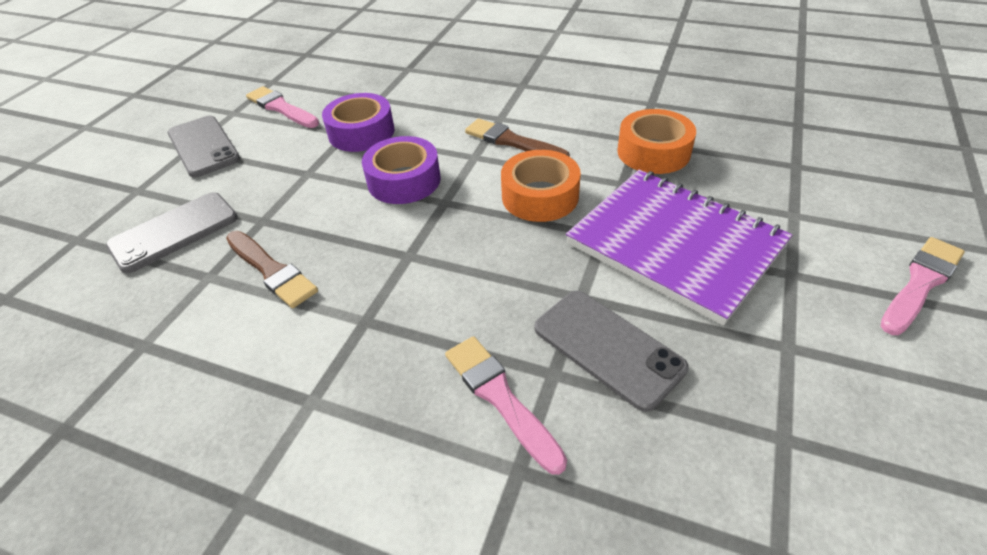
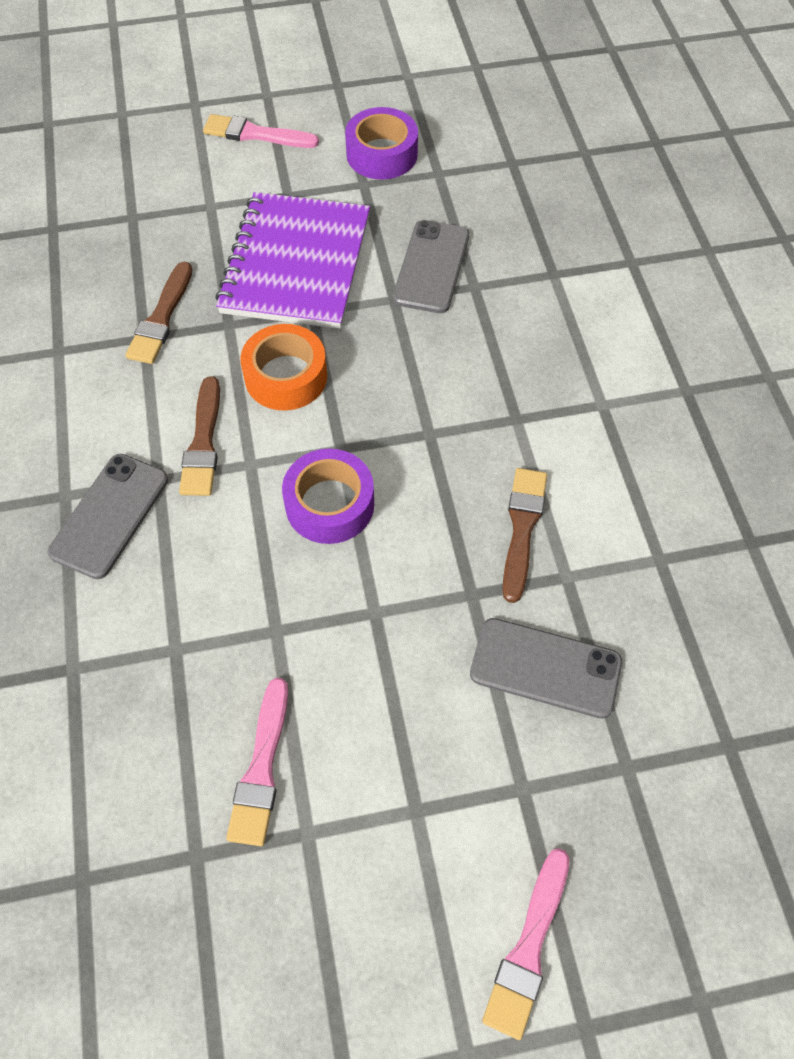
camera: 125 degrees left, 15 degrees up
(204, 146) = (401, 792): grey phone -> grey phone (109, 515)
(361, 132) = (265, 612): purple tape -> purple tape (382, 154)
(500, 397) = (514, 304): pink brush -> pink brush (528, 948)
(653, 152) = (161, 318): orange tape -> brown brush

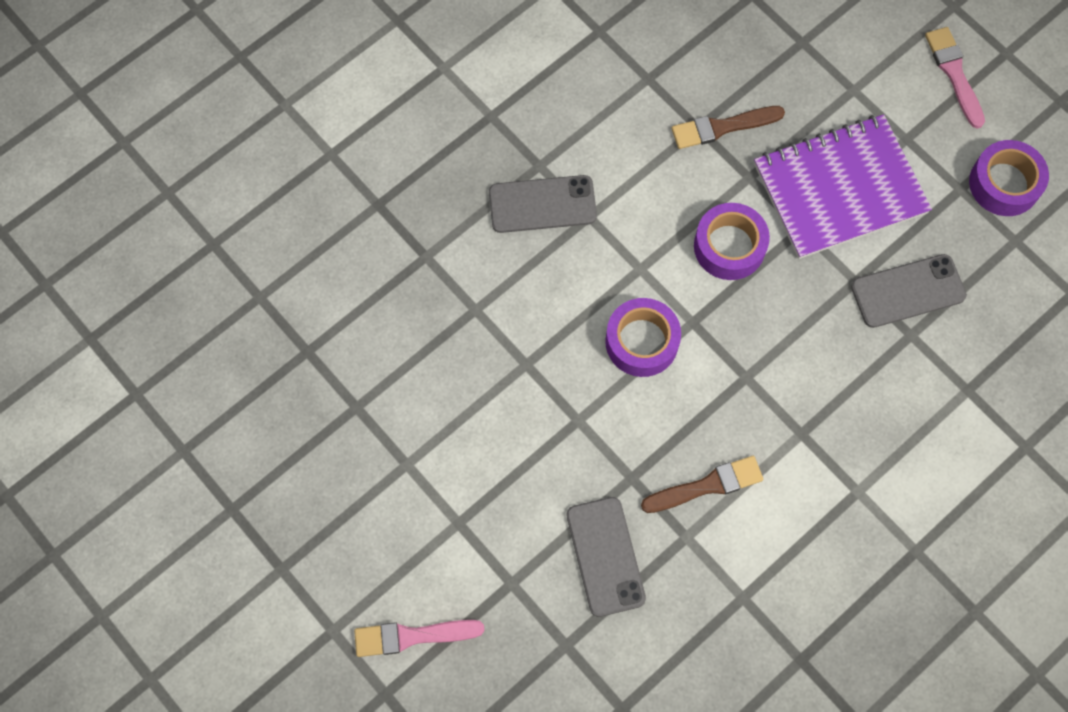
camera: 60 degrees right, 10 degrees up
(203, 443) = (636, 226): brown brush -> none
(261, 769) = (429, 412): pink brush -> none
(286, 376) = (729, 246): orange tape -> purple tape

